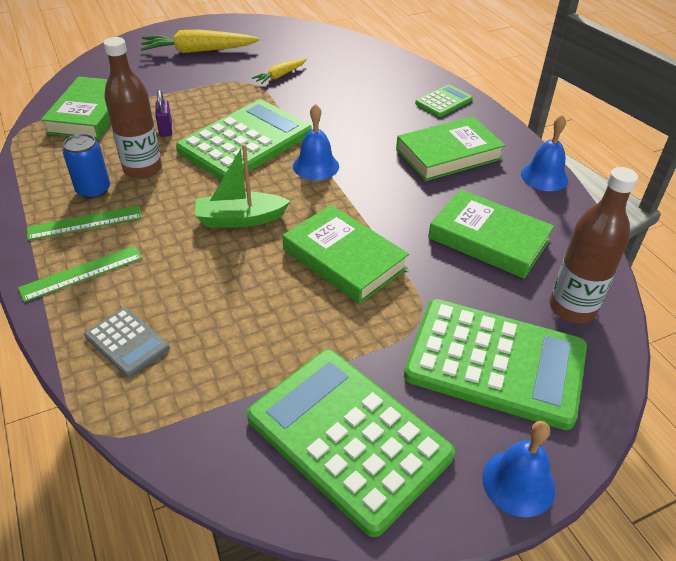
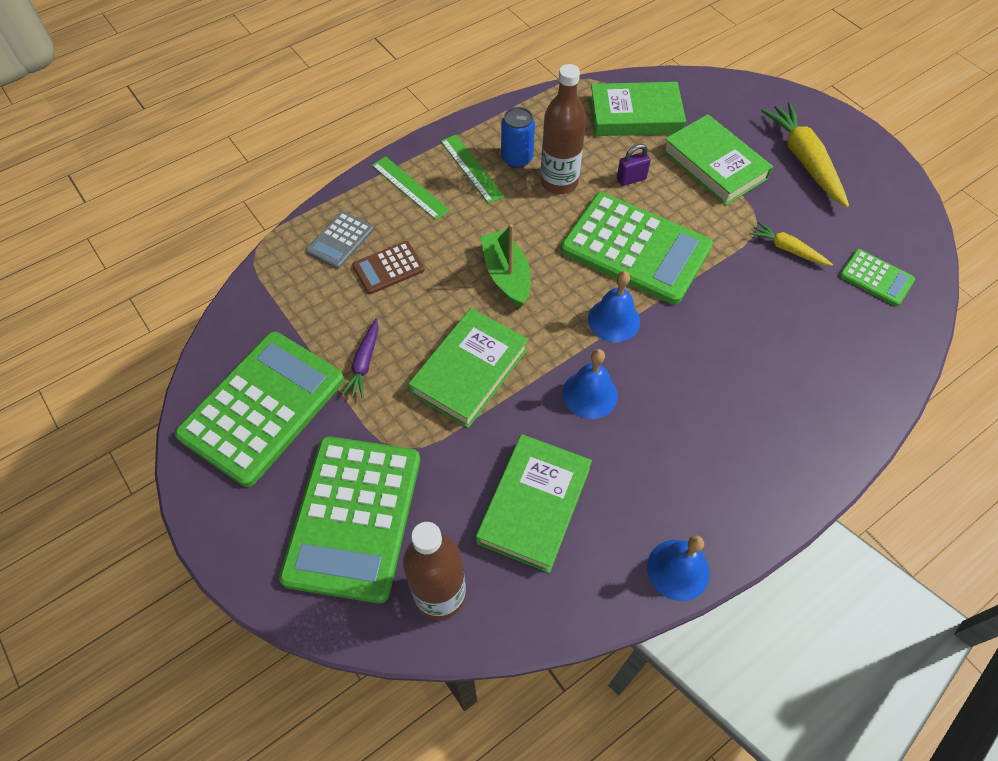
camera: 80 degrees right, 15 degrees up
(190, 303) = (388, 268): none -> brown calculator
(312, 336) = (364, 363): none -> purple carrot
(443, 102) = (811, 437): green calculator -> green calculator (876, 278)
(448, 154) = (686, 452): green book -> green book (714, 164)
(518, 482) = (226, 539): blue bell -> blue bell (590, 394)

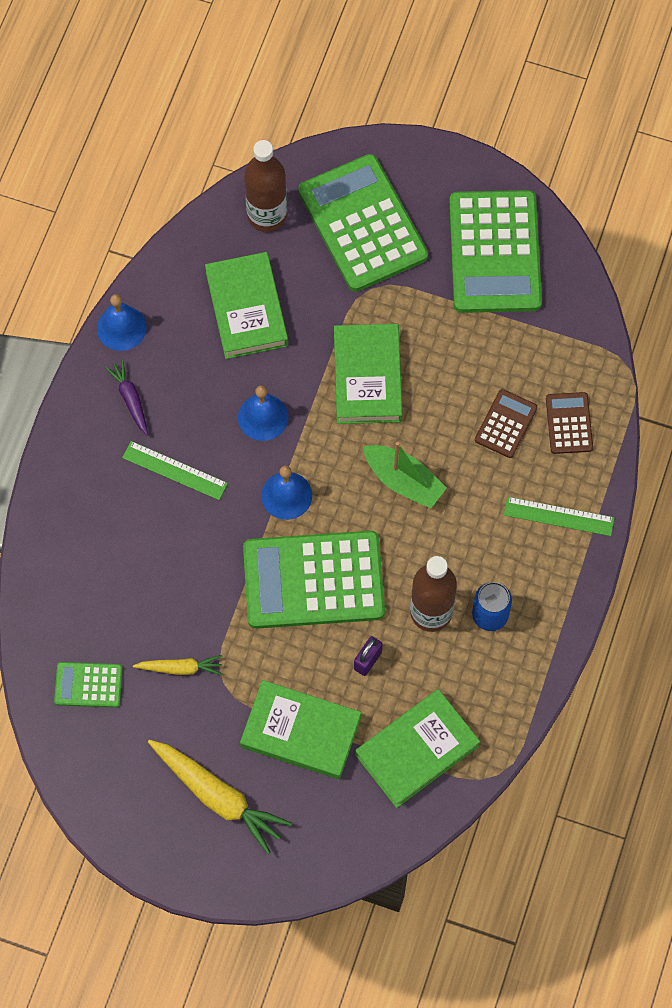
camera: 145 degrees right, 10 degrees up
(340, 240) = (569, 423): grey calculator -> brown calculator
(364, 363) = (452, 332): purple carrot -> purple carrot (130, 399)
(471, 168) = (522, 575): green ruler -> green ruler (175, 470)

